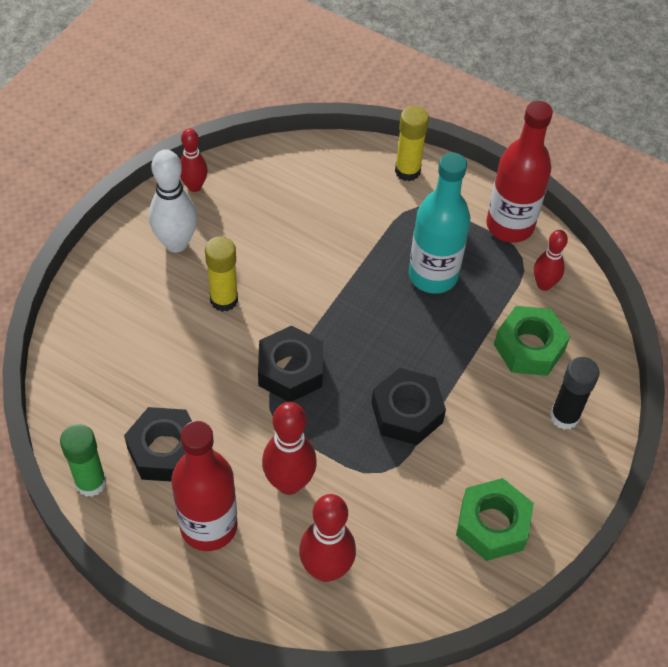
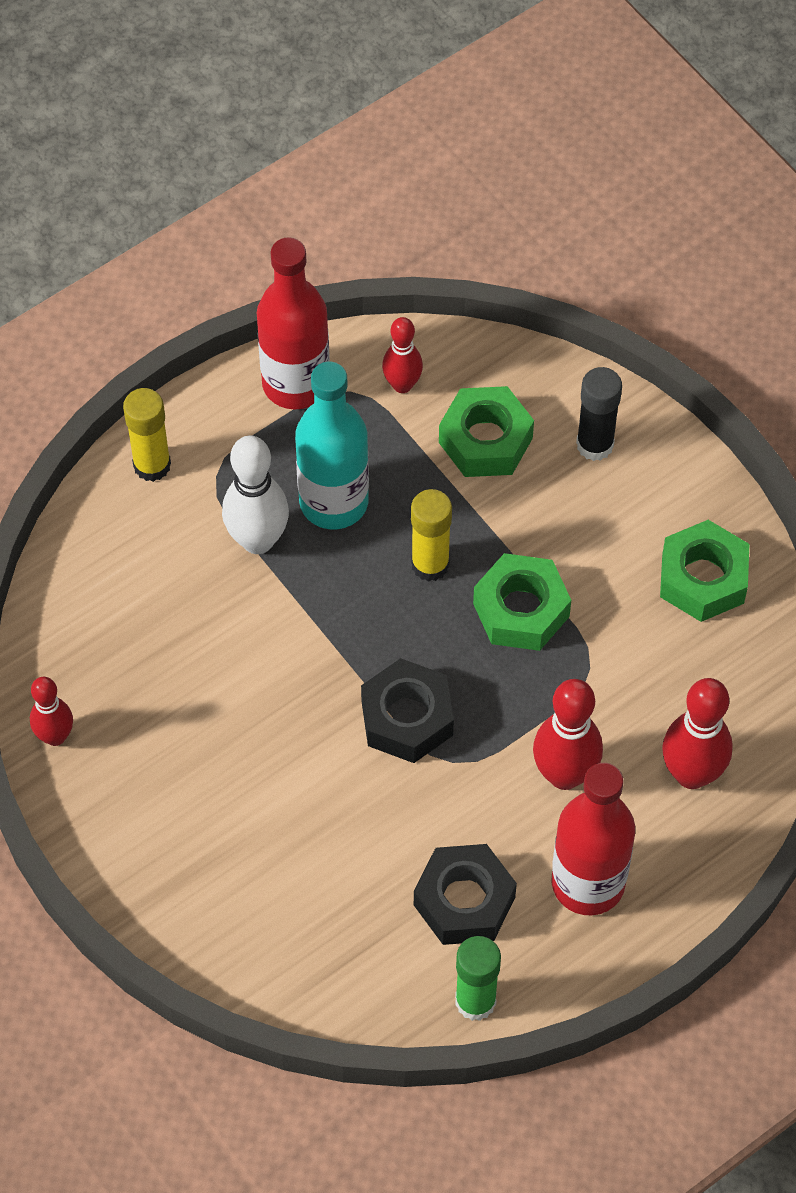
camera: 65 degrees left, 5 degrees up
(176, 243) = (144, 790): white bowling pin -> white bowling pin (257, 540)
(224, 300) = (264, 760): yellow glue stick -> yellow glue stick (430, 564)
(407, 412) = (521, 610): black nut -> green nut

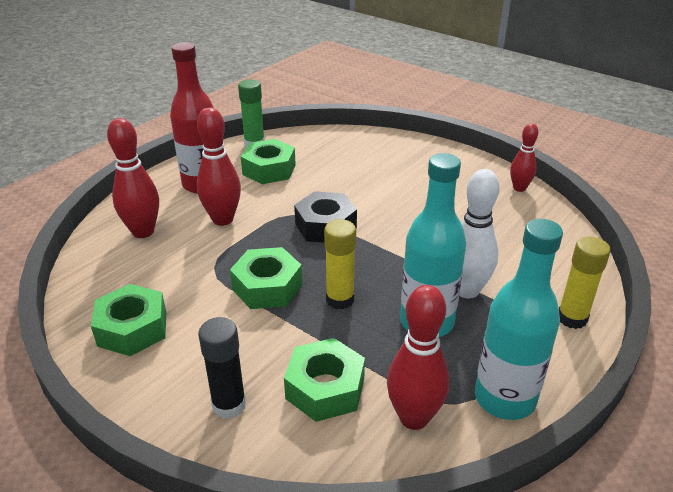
camera: 165 degrees right, 25 degrees down
(295, 383) = (504, 398): red bottle -> turquoise bottle
(402, 385) = (414, 418): red bowling pin -> red bowling pin, size x1.59
(464, 901) = (269, 169): black nut -> green nut

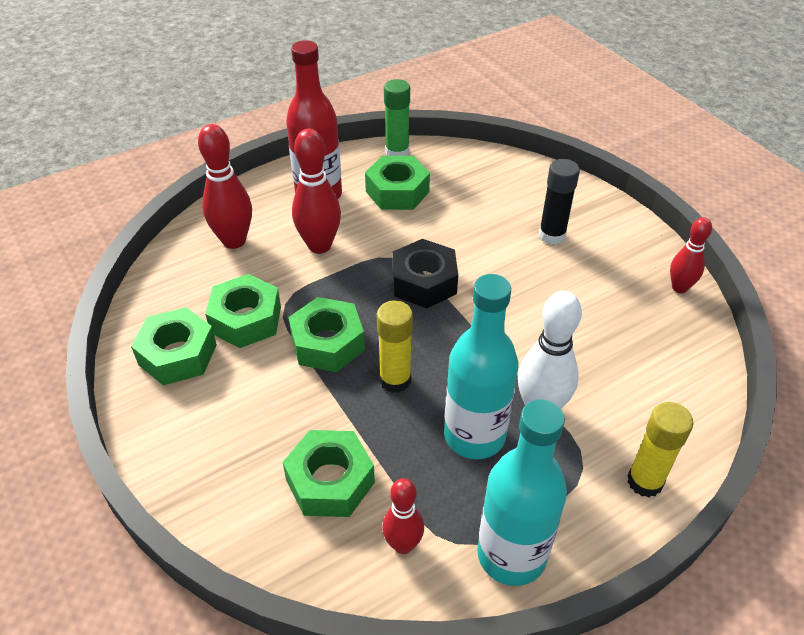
camera: 20 degrees right, 10 degrees up
(184, 287) = (246, 319): none -> green nut
(229, 405) = (230, 469): black glue stick -> black glue stick (552, 235)
(414, 418) = (403, 544): red bowling pin -> red bowling pin, size x0.63

